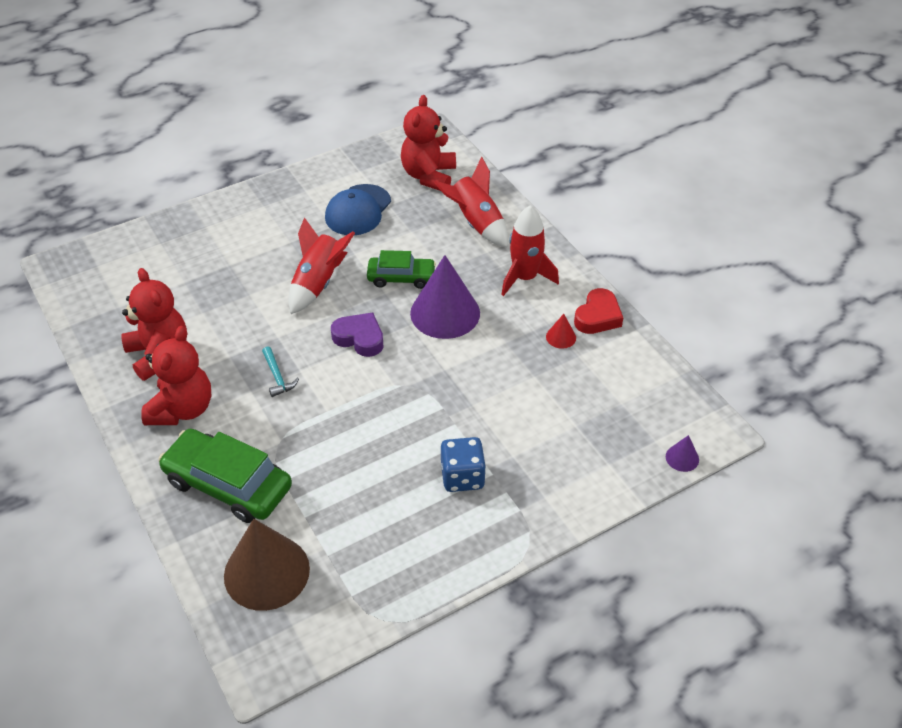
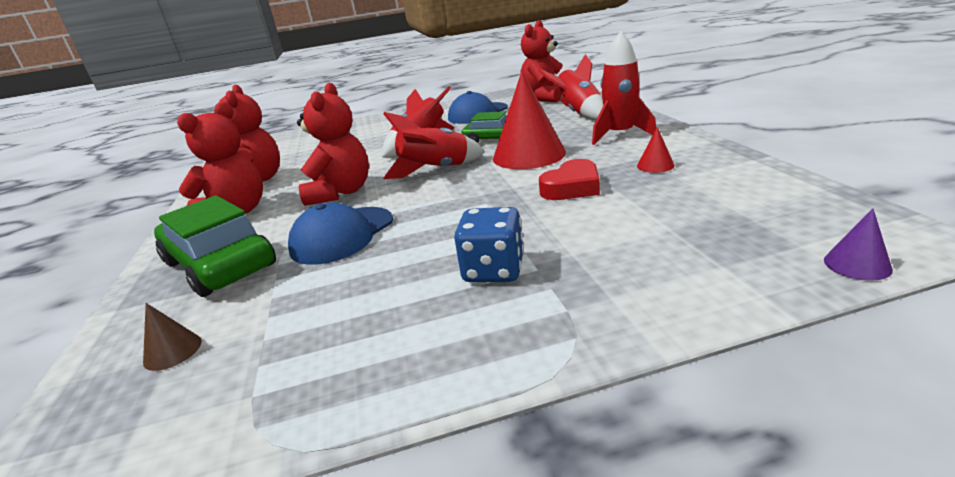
camera: 20 degrees right, 20 degrees down
(266, 572) = (172, 351): brown cone -> brown cone, size x0.42
(277, 377) = (341, 192): turquoise hammer -> red teddy bear
(319, 442) = (342, 235): none -> blue cap
(359, 338) = (435, 170): purple heart -> red rocket
(445, 313) = (529, 155): purple cone -> red cone
(598, 316) = (702, 152): red heart -> red heart (572, 187)

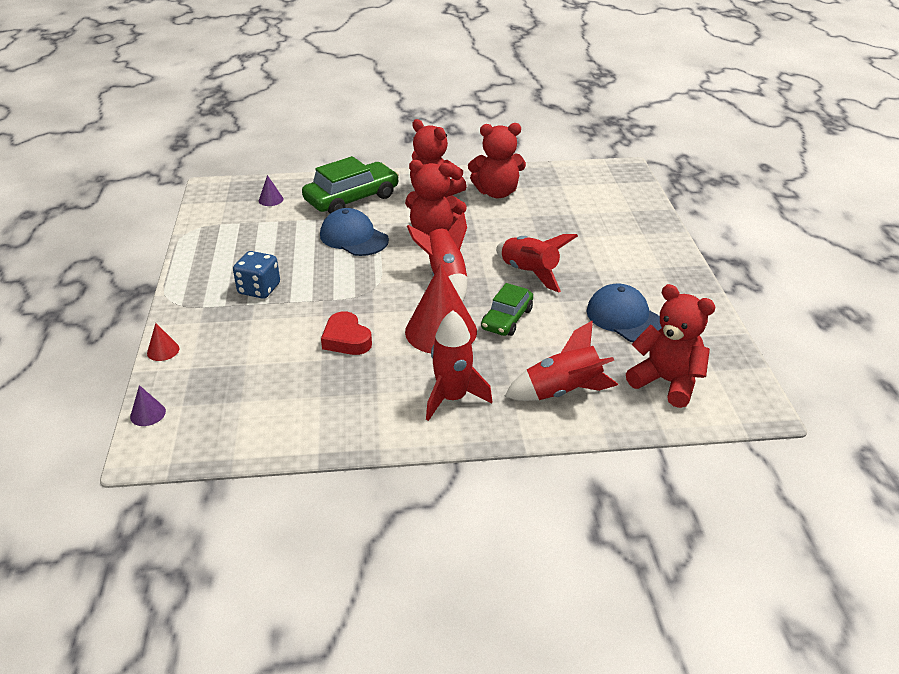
camera: 95 degrees right, 10 degrees up
(172, 351) = (271, 200): brown cone -> purple cone
(655, 165) = (352, 393): red cone -> red cone (163, 350)

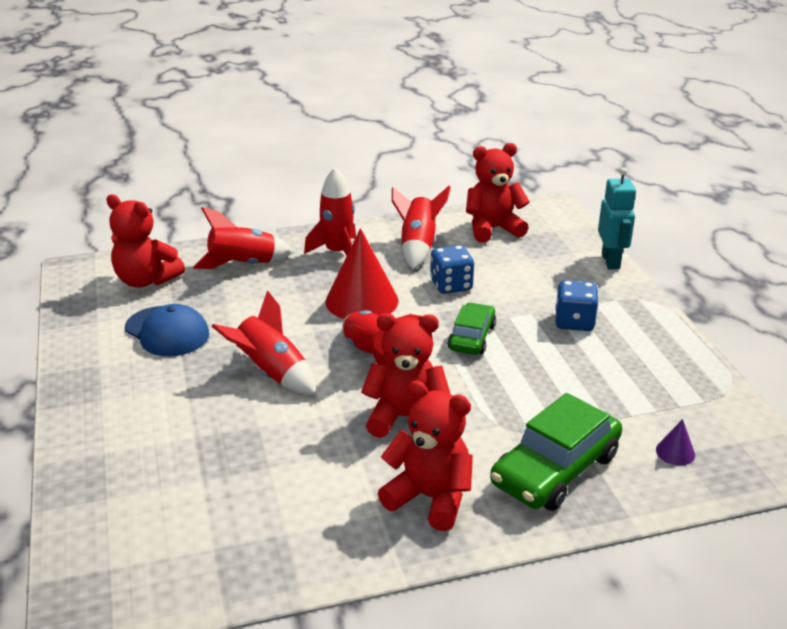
camera: 170 degrees right, 5 degrees down
(148, 414) = (575, 223): purple cone -> none
(163, 350) = (611, 261): red cone -> turquoise robot
(346, 339) = (451, 285): red heart -> blue dice
(354, 237) = (511, 399): blue cap -> none
(357, 396) = (418, 247): none -> red rocket
(497, 192) = (327, 512): red teddy bear -> red teddy bear (493, 229)
(507, 319) = (296, 318): green car -> green car (472, 337)

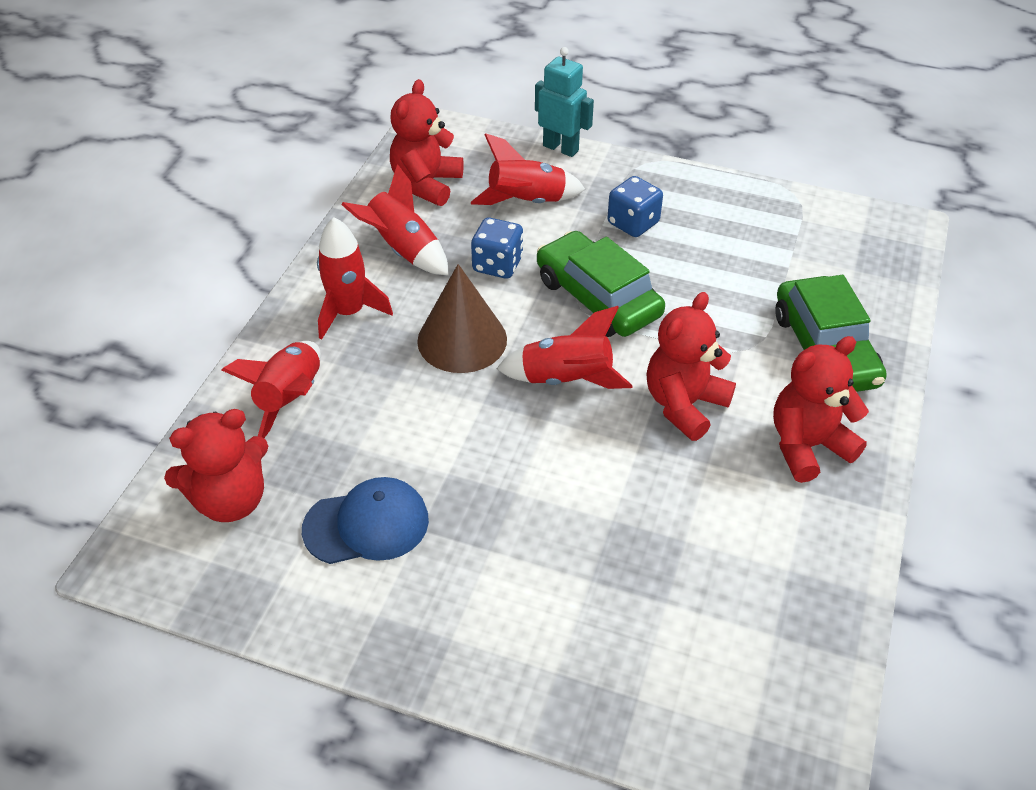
camera: 55 degrees left, 15 degrees up
(271, 373) = (528, 469): red rocket -> red rocket (527, 202)
(362, 301) = (462, 340): red cone -> brown cone
(472, 337) = (598, 297): green car -> green car, size x1.64
(675, 452) = (851, 271): purple cone -> none

